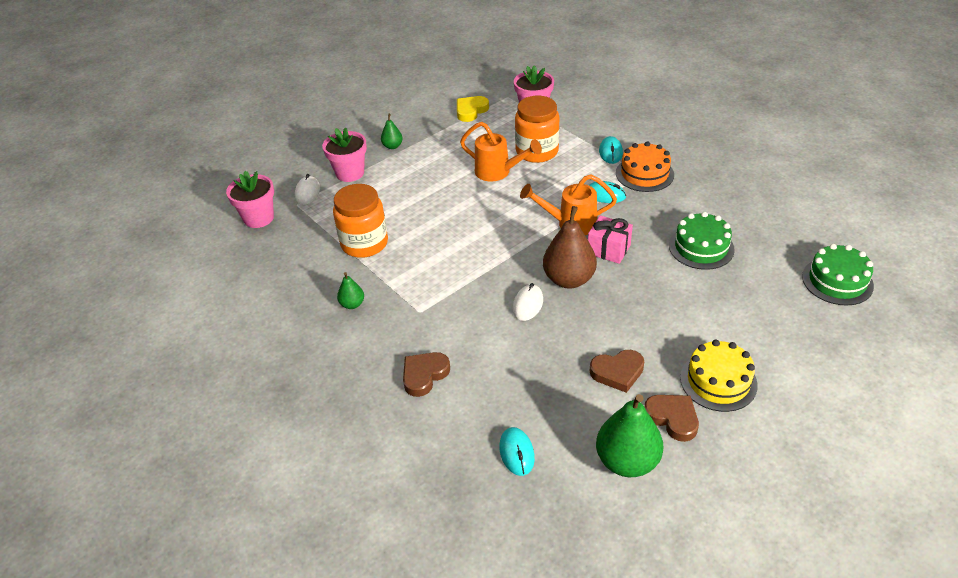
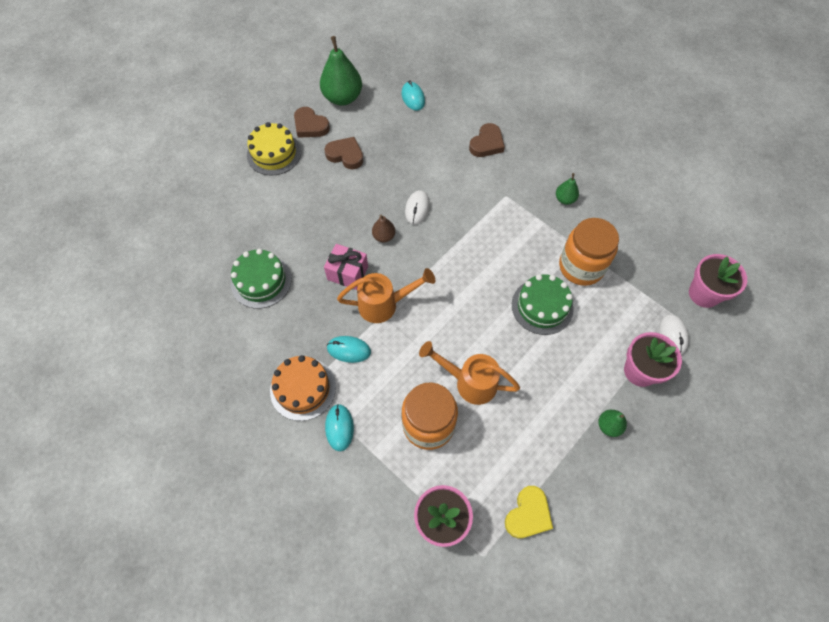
camera: 170 degrees right, 20 degrees up
(569, 279) = (384, 236): brown pear -> brown pear, size x0.50
(617, 372) = (345, 155): brown heart -> brown heart turned 45 degrees clockwise
(837, 281) = (151, 249): green cake -> green cake (542, 306)

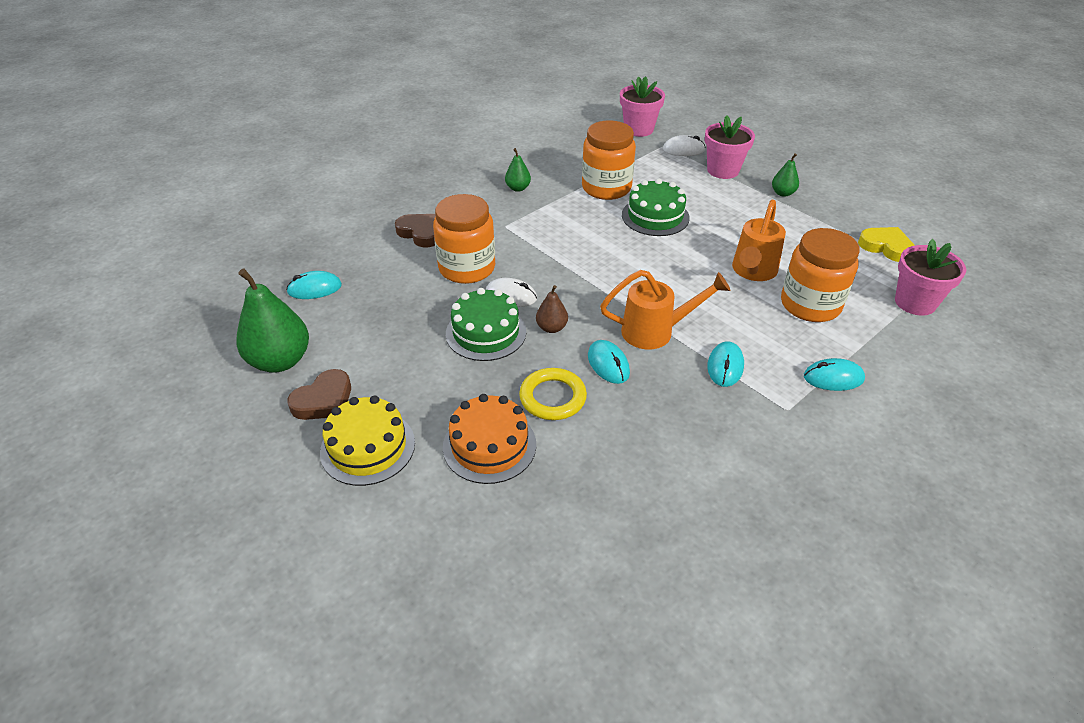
camera: 85 degrees left, 20 degrees down
(261, 281) = (619, 460): green cake -> green cake (486, 332)
(303, 388) = (788, 412): orange cake -> orange cake (489, 445)
(315, 241) = (552, 397): none -> yellow ring
(345, 155) = (399, 361): brown heart -> none
(347, 273) = (608, 364): pink gift -> turquoise mouse
(385, 304) = (656, 331): orange watering can -> orange watering can turned 90 degrees clockwise
(447, 178) = (467, 268): none -> orange jar

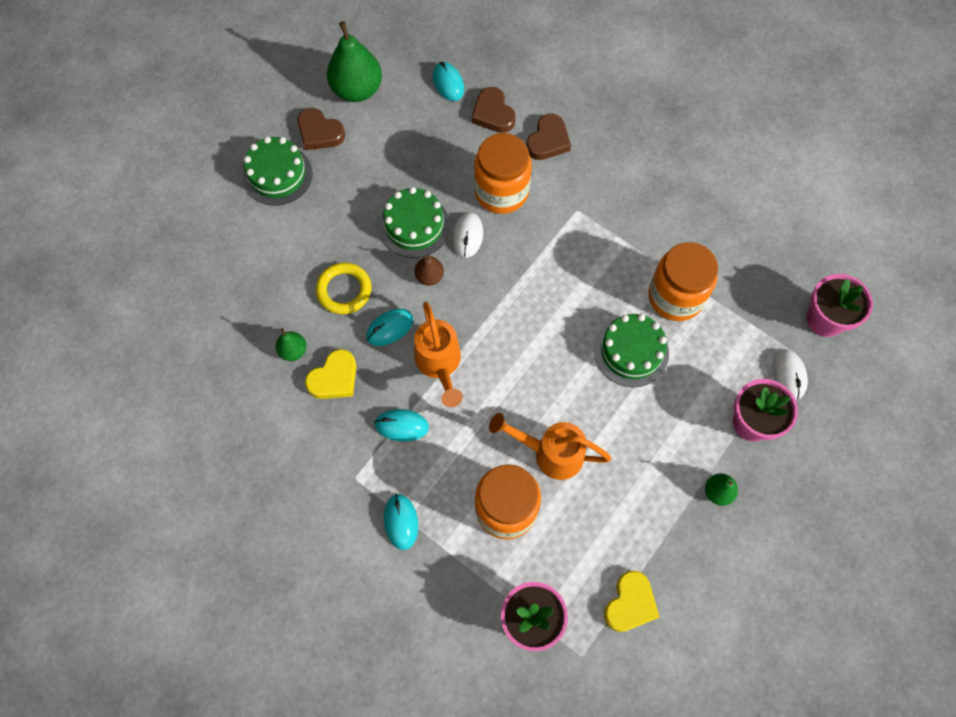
camera: 80 degrees right, 25 degrees up
(367, 447) = (277, 175): yellow cake -> green cake
(371, 263) = (493, 114): none -> brown heart
(489, 445) = (288, 254): orange cake -> none
(518, 188) = (651, 209): green pear -> green pear (293, 351)
(665, 416) = (334, 378): none -> yellow heart

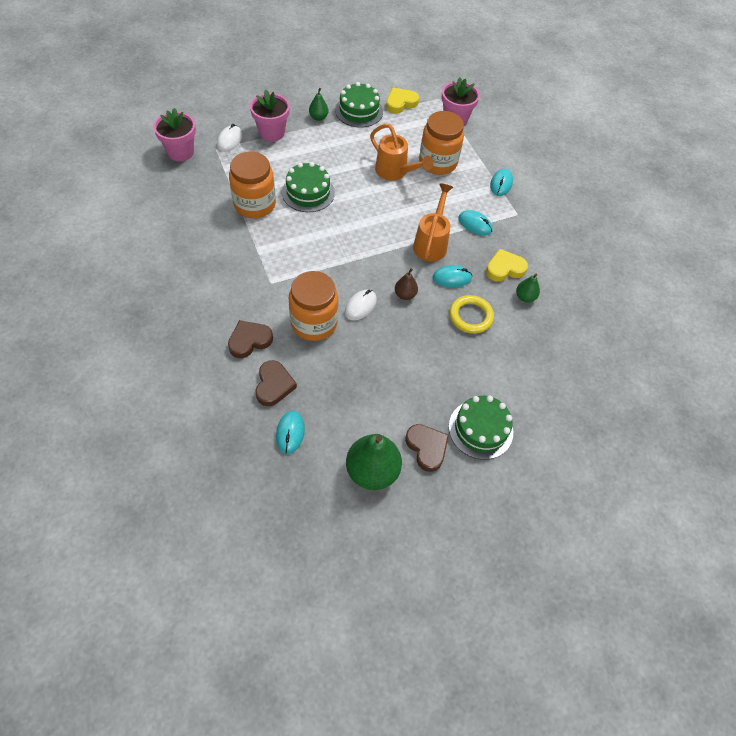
camera: 155 degrees left, 10 degrees down
(414, 226) = (394, 333): green cake -> green cake (359, 111)

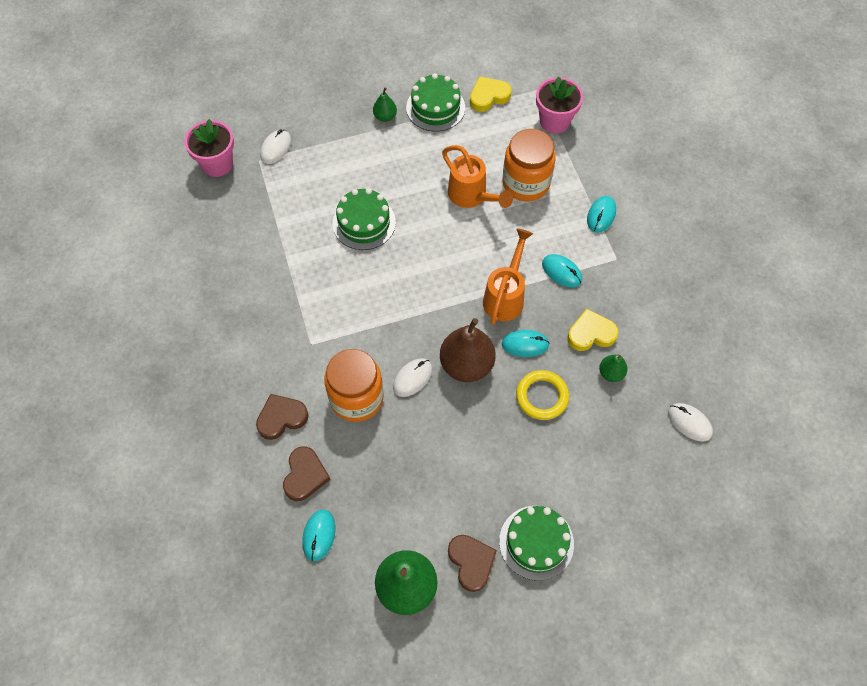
camera: 10 degrees right, 5 degrees up
(255, 204) = (299, 238): orange jar -> none
(272, 132) = (327, 138): pink flower pot -> none
(405, 295) = (466, 365): brown pear -> brown pear, size x2.00
(594, 331) = (689, 423): none -> white mouse

